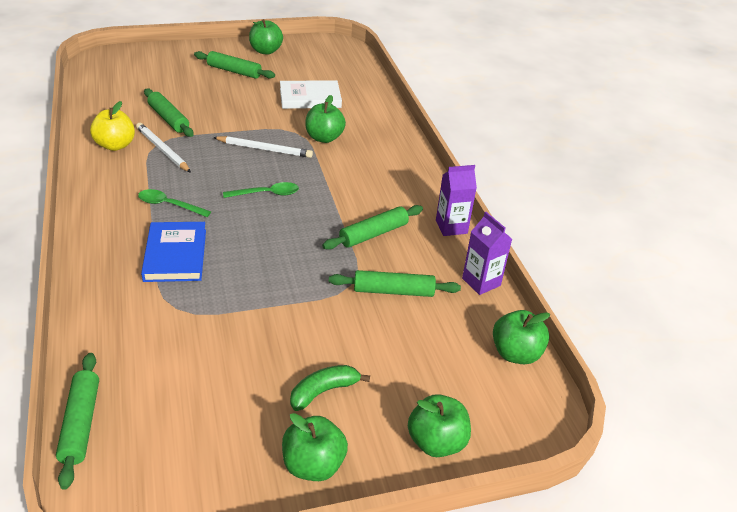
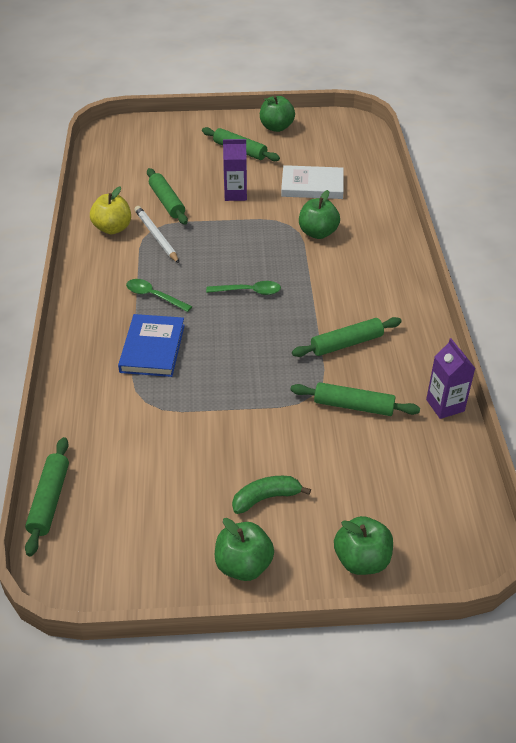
camera: 15 degrees right, 5 degrees up
(264, 149) = (255, 242): white pencil -> none
(451, 227) = (428, 343): purple carton -> purple carton (235, 194)
(515, 353) = (461, 484): green apple -> none

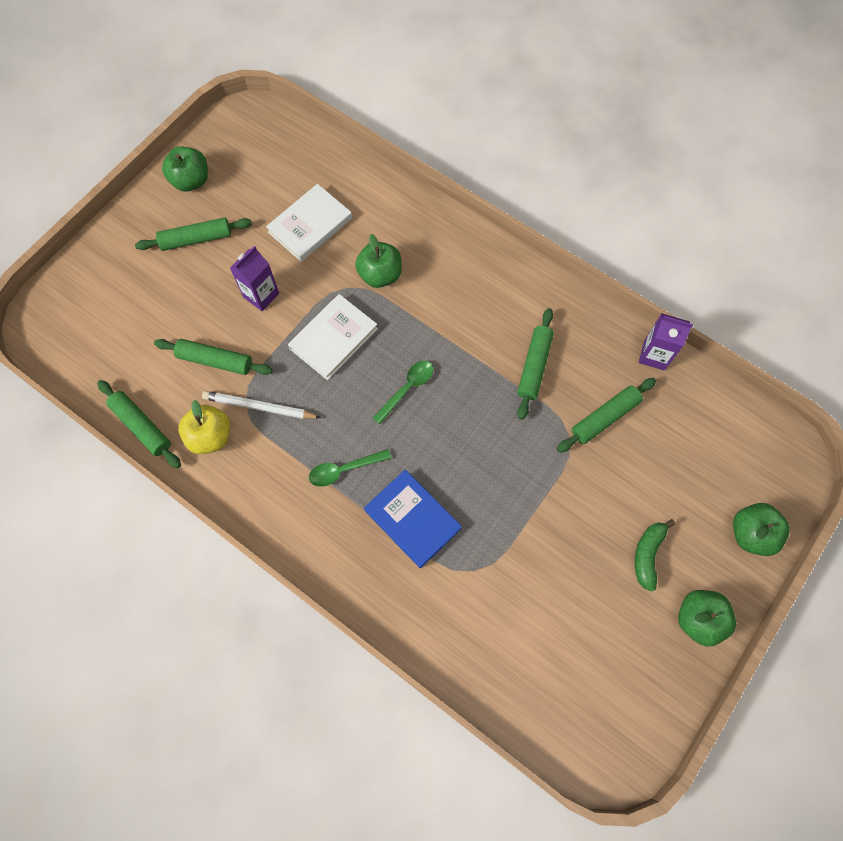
camera: 50 degrees left, 25 degrees up
(50, 500) = (526, 724): green rolling pin -> green rolling pin (142, 426)
(244, 239) = (333, 338): none -> white book

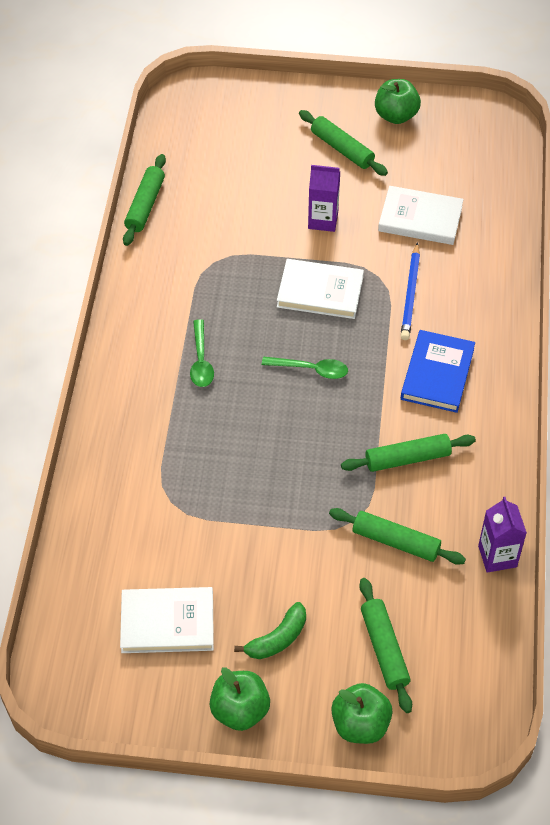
camera: 60 degrees right, 15 degrees down
(210, 436) = (167, 254): yellow apple -> none
(215, 361) = (237, 221): green rolling pin -> green rolling pin (384, 649)
(259, 407) = (217, 273): white pencil -> none
(344, 470) = (201, 361): green spoon -> green spoon turned 135 degrees counterclockwise
(380, 275) = (410, 294): green apple -> blue pencil
(412, 519) = (188, 433): blue book -> blue book (437, 374)
(590, 635) = (167, 622): none -> white book
(647, 554) = (277, 639): green banana -> green banana turned 150 degrees clockwise

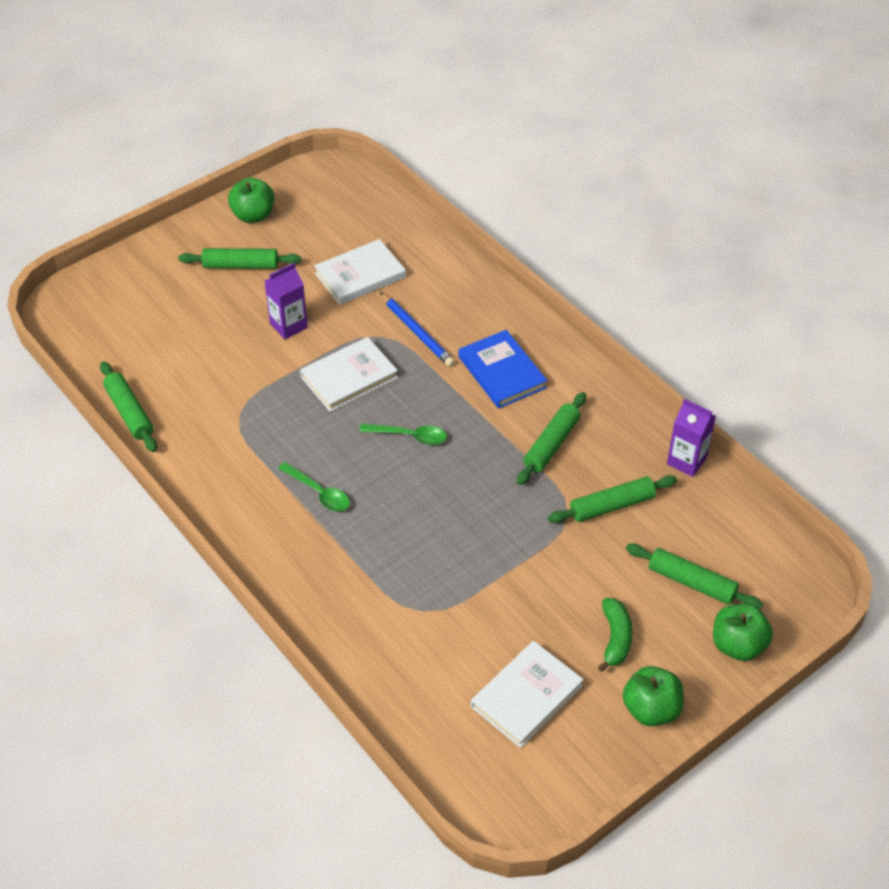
camera: 45 degrees left, 5 degrees down
(311, 369) = (410, 436): green spoon -> green spoon turned 45 degrees clockwise

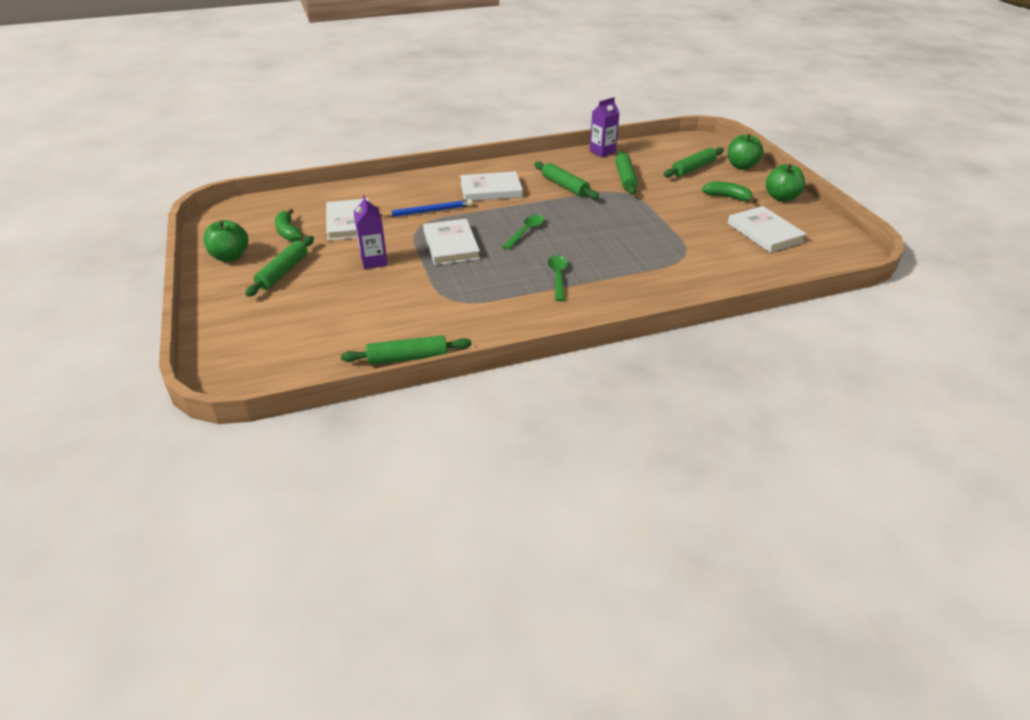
camera: 70 degrees left, 10 degrees down
(318, 236) = (288, 232): none -> green banana
(319, 492) = (558, 277): green spoon -> green spoon turned 60 degrees counterclockwise
(502, 372) = (491, 190): blue book -> white book

